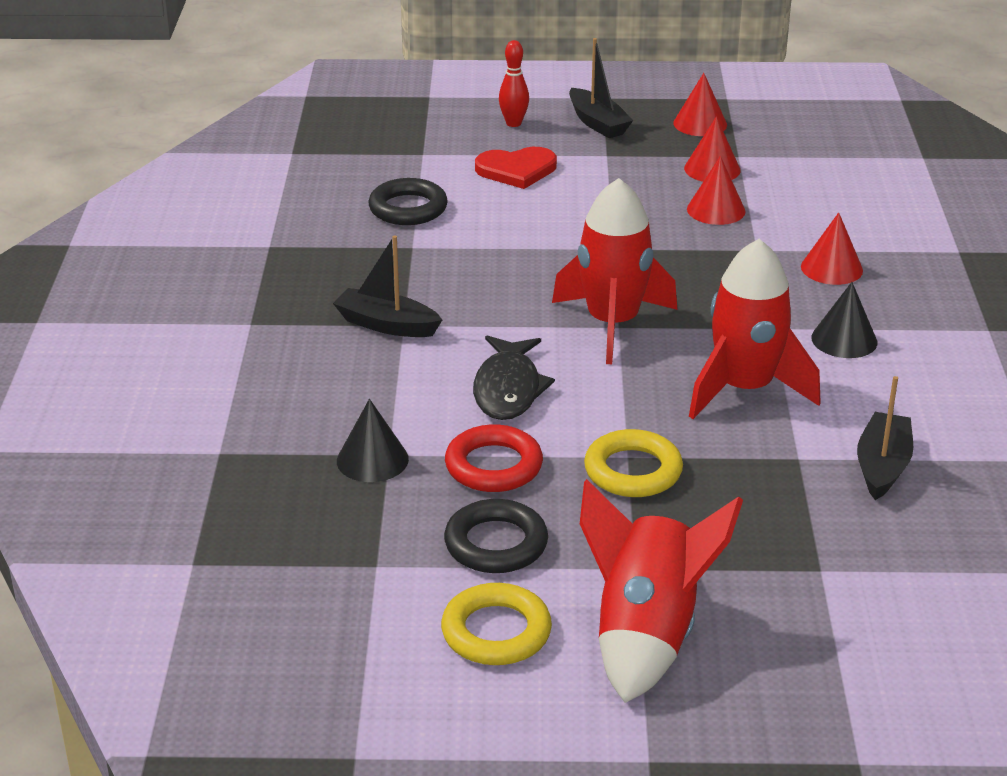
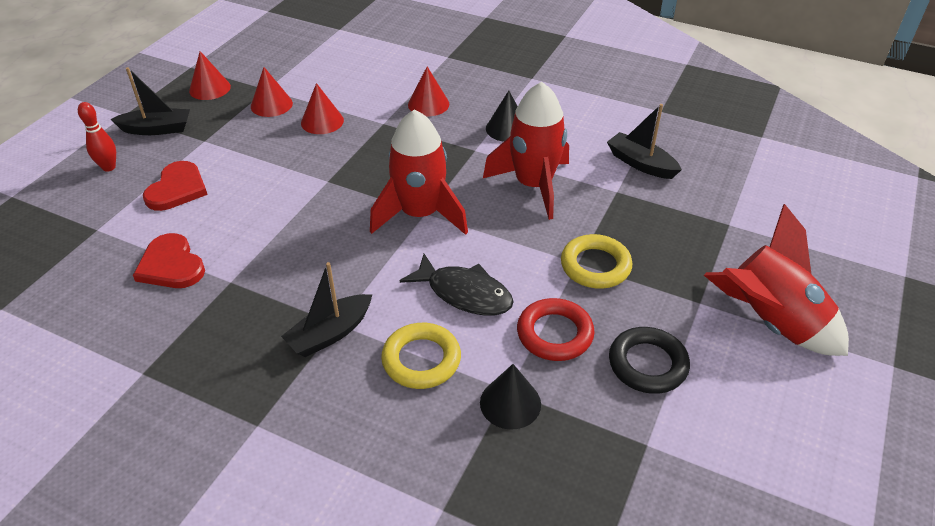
camera: 65 degrees left, 10 degrees up
(408, 208) = (171, 265): black ring -> red heart
(496, 632) = (747, 398): yellow ring -> yellow ring (421, 360)

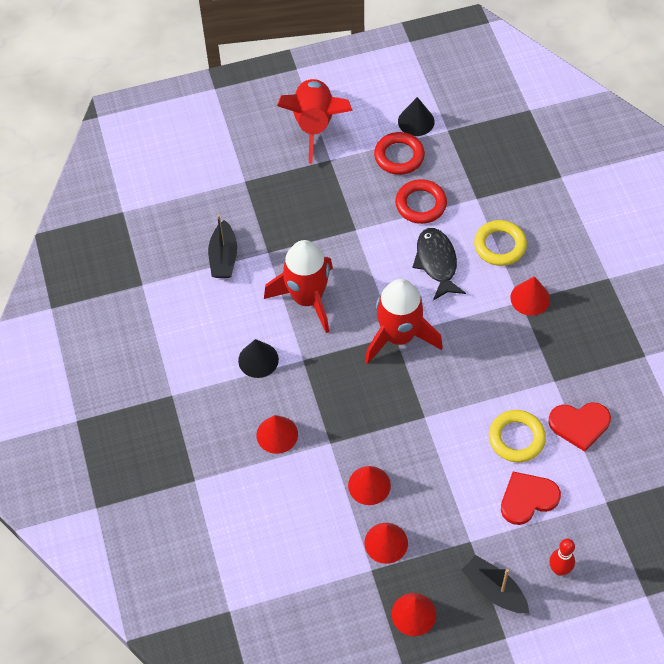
camera: 130 degrees left, 15 degrees up
(171, 265) = (579, 425): red heart -> red heart turned 75 degrees clockwise
(330, 333) = (530, 298): black boat -> red cone
(510, 403) = (483, 192): black cone -> black cone (416, 121)
(595, 266) = (350, 220): yellow ring -> yellow ring (516, 438)
(647, 364) = (399, 156): black ring -> red ring

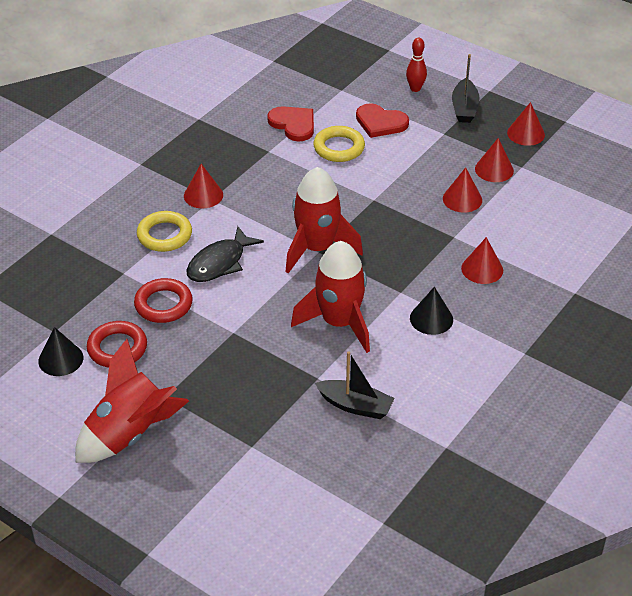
camera: 130 degrees left, 15 degrees down
(223, 257) = (355, 406): black boat -> black boat turned 60 degrees clockwise

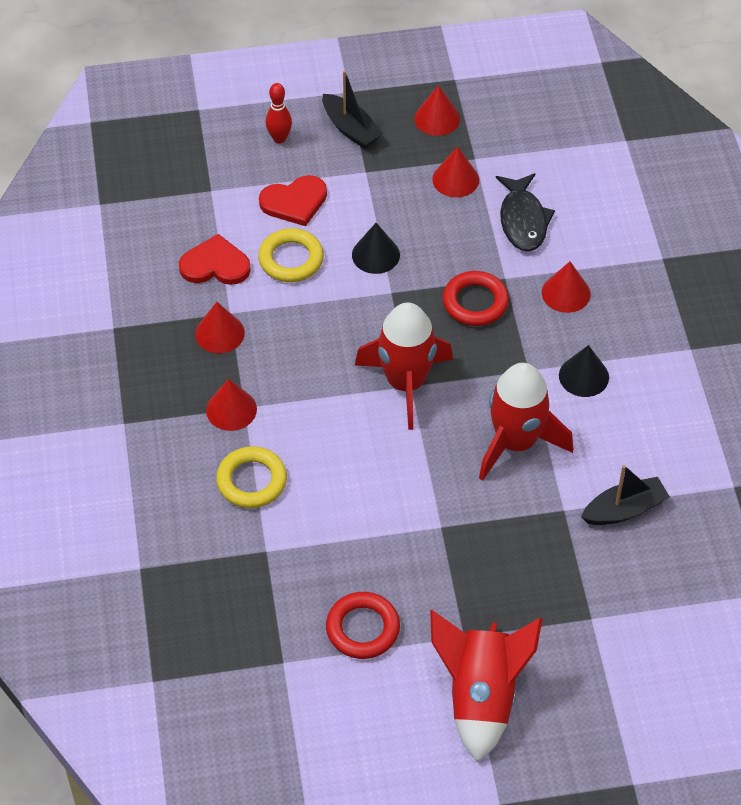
camera: 45 degrees left, 10 degrees up
(60, 359) = (327, 683): black cone -> black cone (375, 255)
(163, 304) = (345, 551): red ring -> red ring (475, 302)
(220, 263) = (340, 468): black fish -> black fish (523, 220)
(462, 199) = (466, 232): red cone -> red cone (219, 333)

